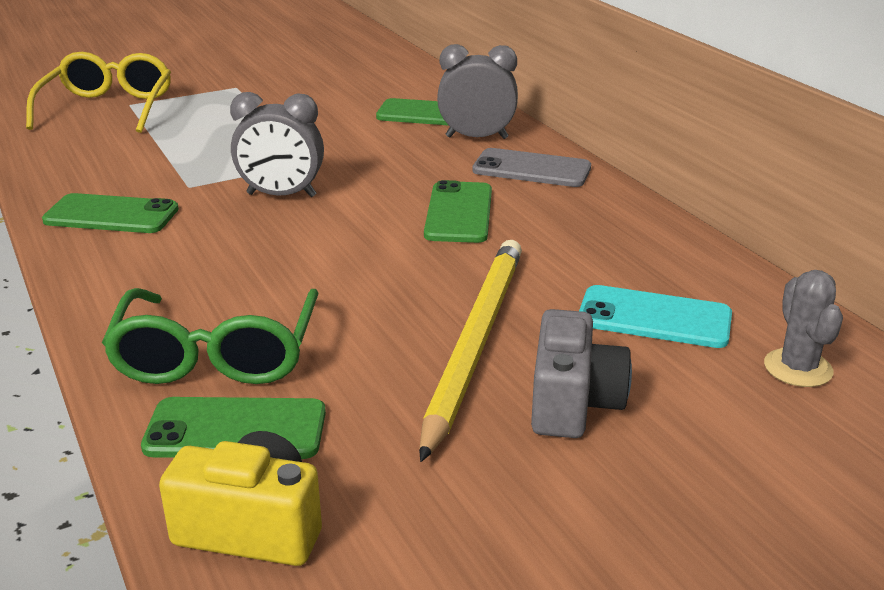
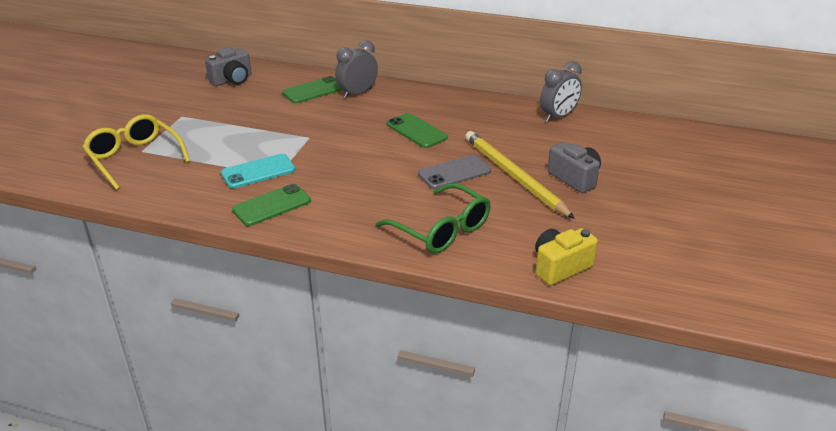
camera: 45 degrees left, 5 degrees up
(236, 430) = (499, 247): green phone -> none
(281, 195) = (329, 158): grey clock -> grey clock (558, 116)
(362, 71) = (232, 80): none -> grey camera
(531, 169) = (407, 99): grey phone -> grey phone (454, 173)
(654, 318) = (549, 138): turquoise phone -> turquoise phone (258, 172)
(798, 368) = (611, 133): grey cactus -> none

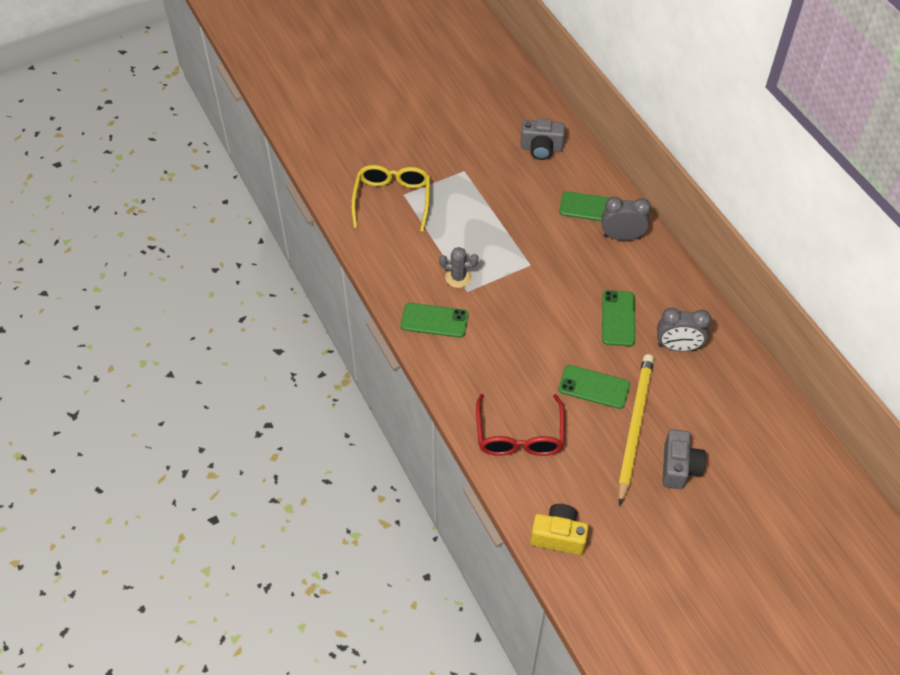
camera: 45 degrees right, 20 degrees up
(258, 172) = (458, 277): turquoise phone -> grey cactus
(442, 230) = (519, 436): green glasses -> red glasses
(454, 173) = (594, 387): grey phone -> green phone
(558, 116) = (757, 390): grey clock -> grey clock (678, 347)

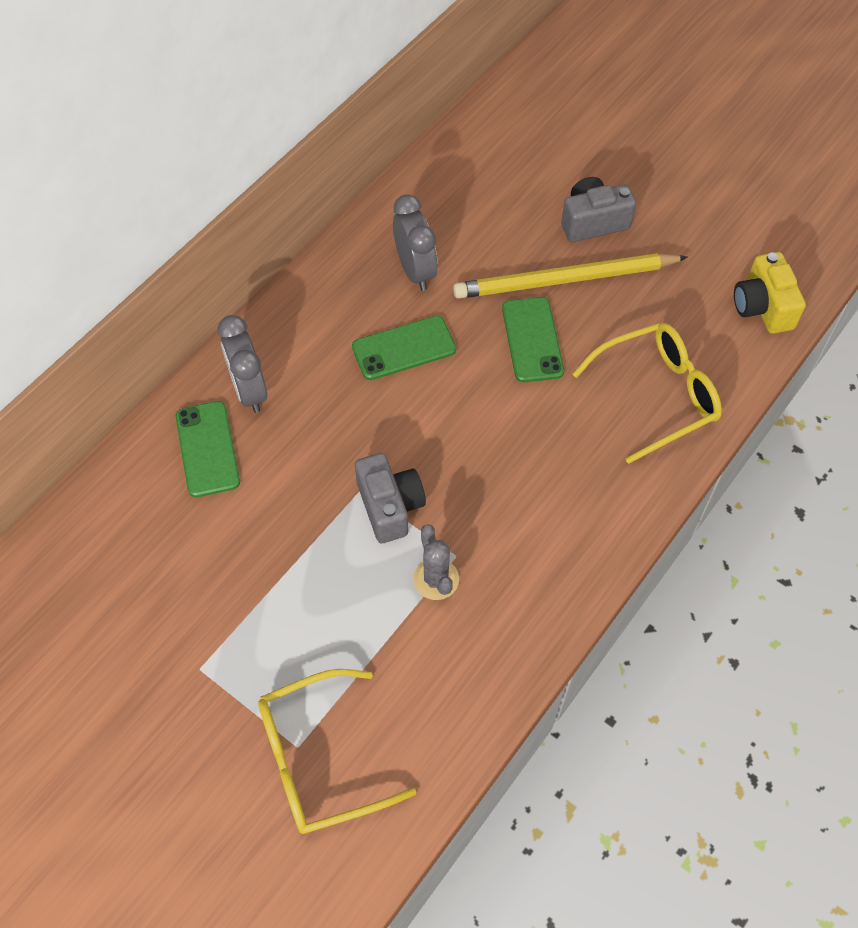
camera: 115 degrees left, 5 degrees up
(434, 320) = (535, 578): green phone -> none
(519, 436) = (657, 395): red glasses -> yellow glasses
(541, 148) = (99, 566): grey camera -> grey camera (390, 506)

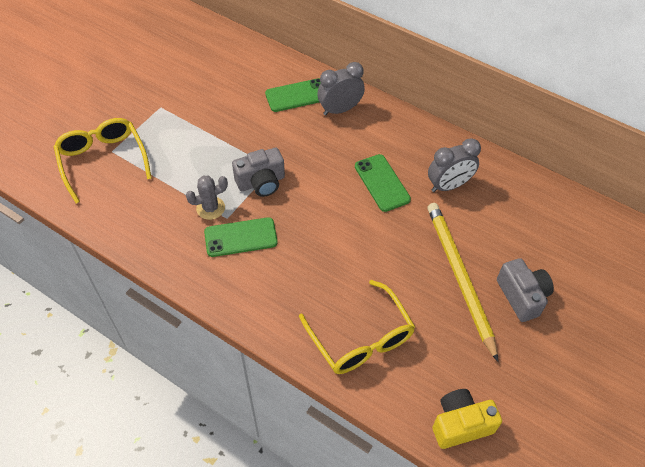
camera: 85 degrees right, 5 degrees down
(532, 340) = (400, 256): green phone -> green phone (241, 237)

